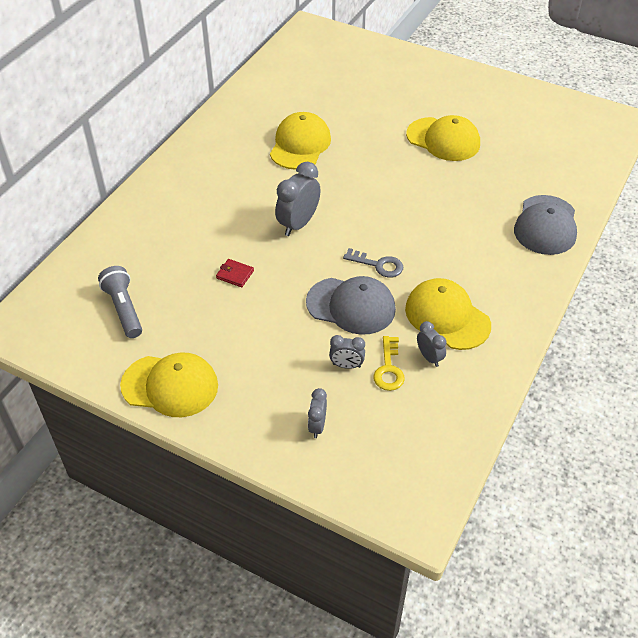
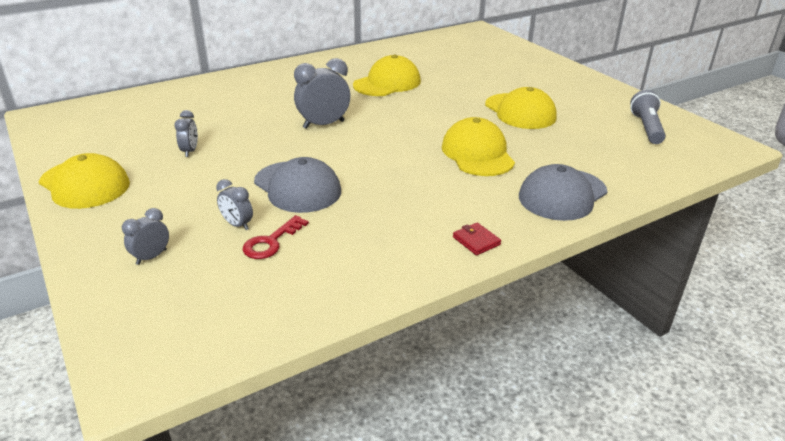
camera: 30 degrees right, 15 degrees down
(124, 309) = (124, 130): grey flashlight -> grey flashlight (646, 128)
(235, 274) = (231, 137): red wallet -> red wallet (476, 241)
(378, 265) = (358, 169): grey key -> none
(389, 369) = (271, 242): yellow key -> red key
(429, 357) = (320, 248): grey clock -> grey clock (190, 151)
(447, 317) = (376, 225): yellow cap -> yellow cap (477, 153)

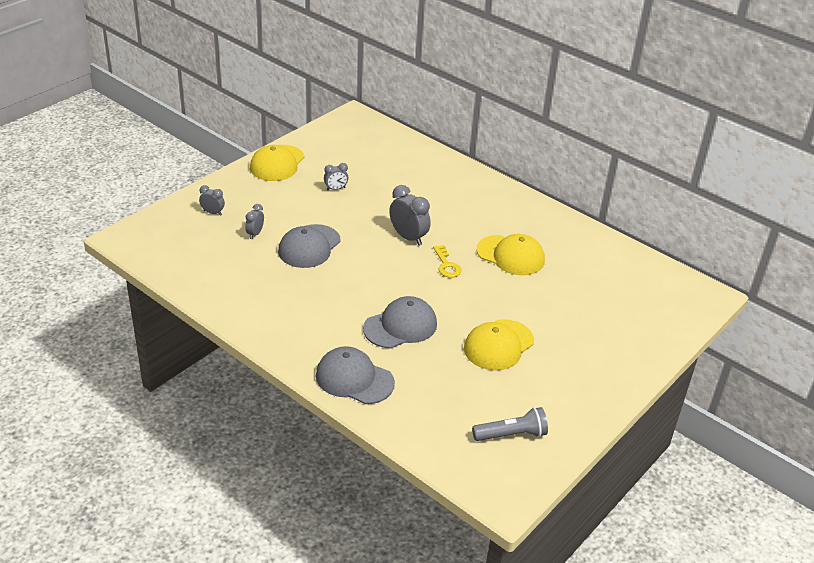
camera: 70 degrees right, 5 degrees up
(271, 242) = (242, 251): red key -> none
(385, 113) = (446, 265): none -> yellow key
(476, 241) = (273, 338): red wallet -> none
(477, 153) = (400, 326): yellow cap -> grey cap

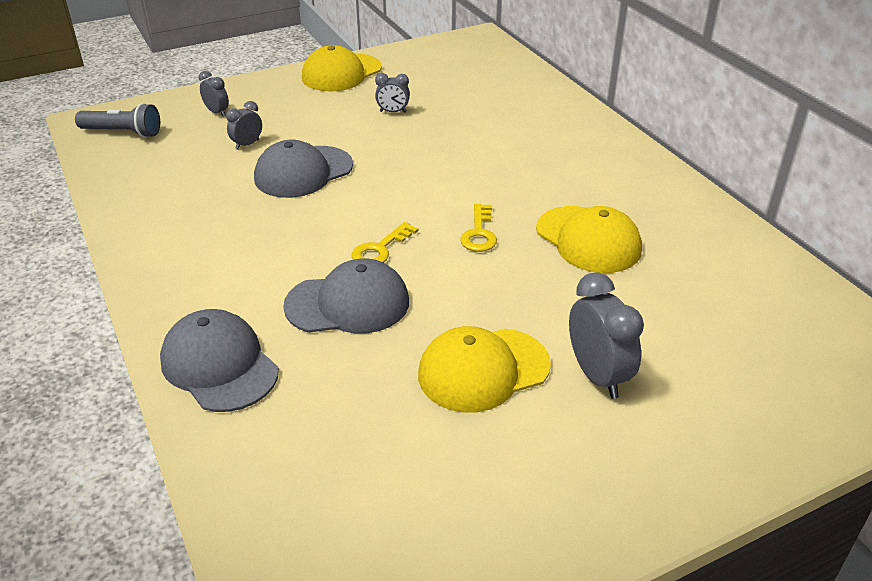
camera: 25 degrees right, 0 degrees up
(395, 288) = (380, 249): none -> yellow key
(408, 237) = (448, 186): grey clock -> grey clock (598, 375)
(511, 435) = (404, 535): grey flashlight -> grey flashlight (122, 132)

